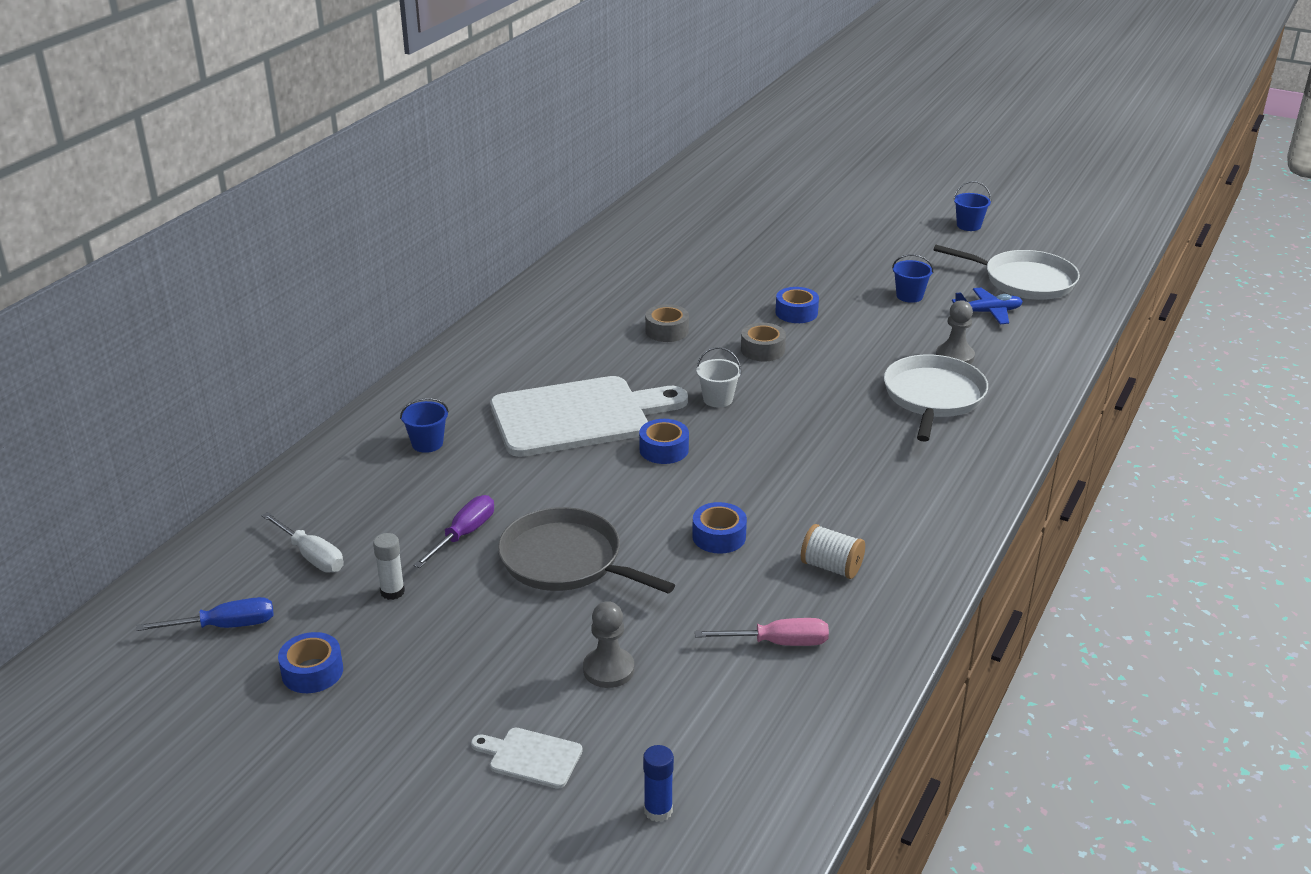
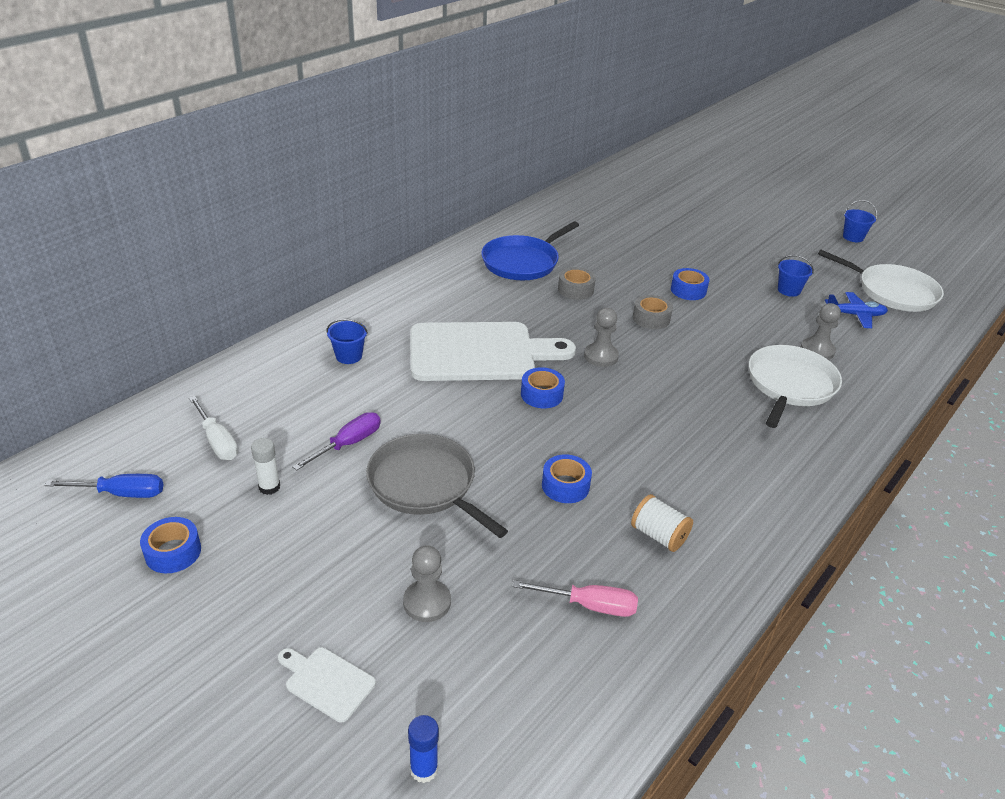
camera: 10 degrees right, 5 degrees up
(595, 309) = (523, 262): none -> blue pan
(718, 399) = (601, 356): white bucket -> grey pawn

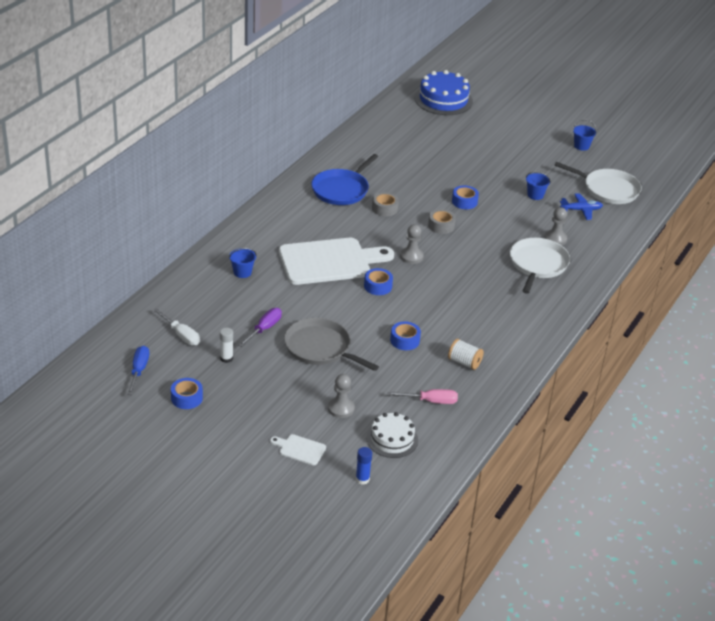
camera: 10 degrees left, 0 degrees up
(121, 493) = (139, 370): blue screwdriver -> blue screwdriver turned 75 degrees counterclockwise
(503, 679) = (392, 439): none -> white cake
(675, 174) = (443, 100): none -> blue cake

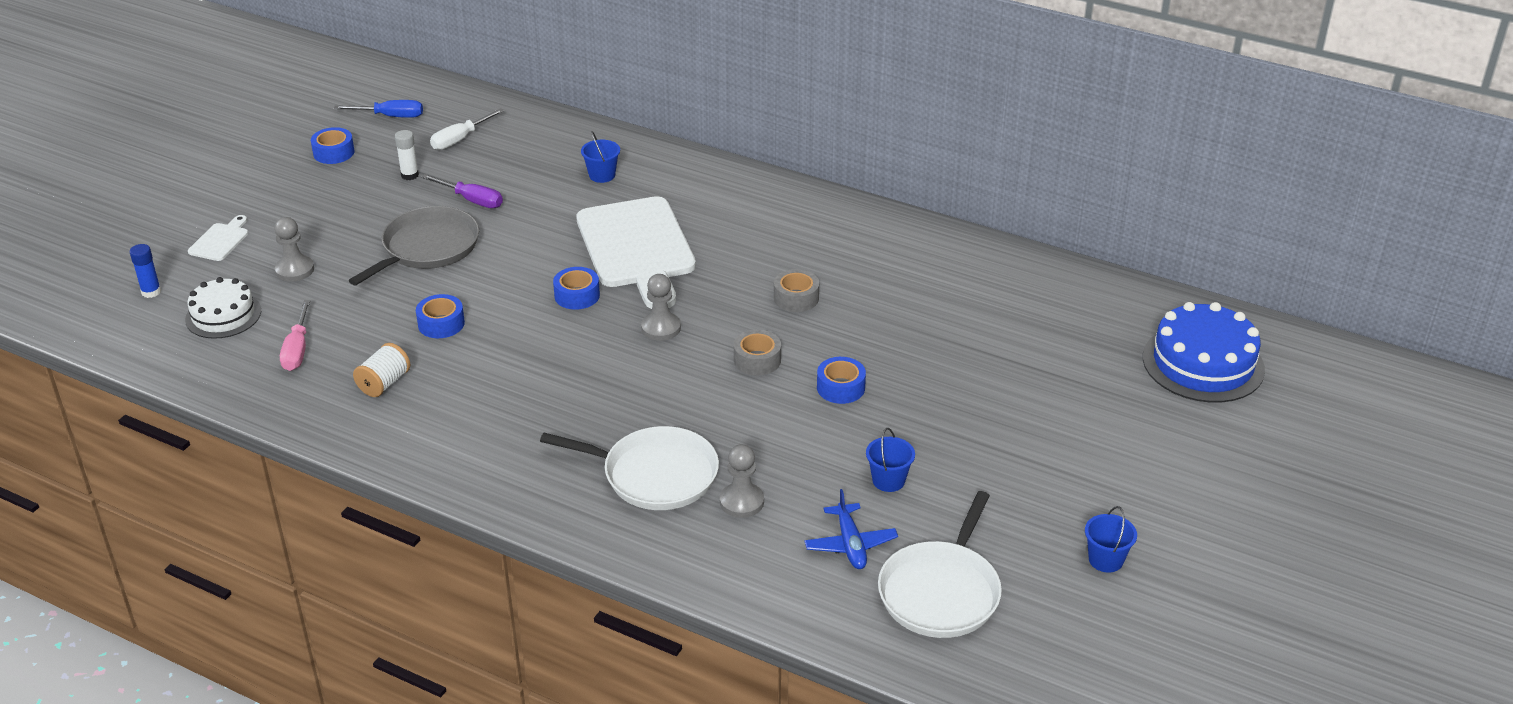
camera: 90 degrees right, 0 degrees up
(342, 190) = (841, 253): blue pan -> none

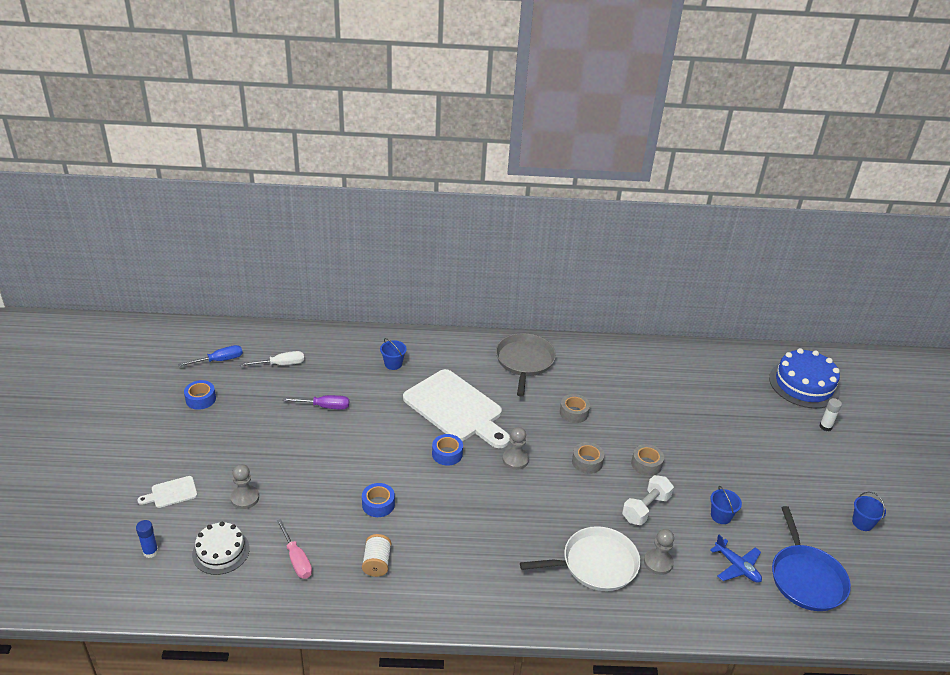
camera: 30 degrees left, 0 degrees up
(220, 240) = (171, 493): white cutting board -> white cutting board turned 105 degrees counterclockwise
(409, 175) = (268, 400): white glue stick -> white glue stick (825, 427)
(427, 248) = (323, 451): grey pan -> grey pan (524, 361)
(460, 139) = (281, 364): white screwdriver -> white screwdriver turned 120 degrees counterclockwise
(786, 437) = (645, 508): none -> white dumbbell
(840, 388) = (646, 464): blue tape -> grey tape
(941, 592) = (806, 578): white pan -> blue pan

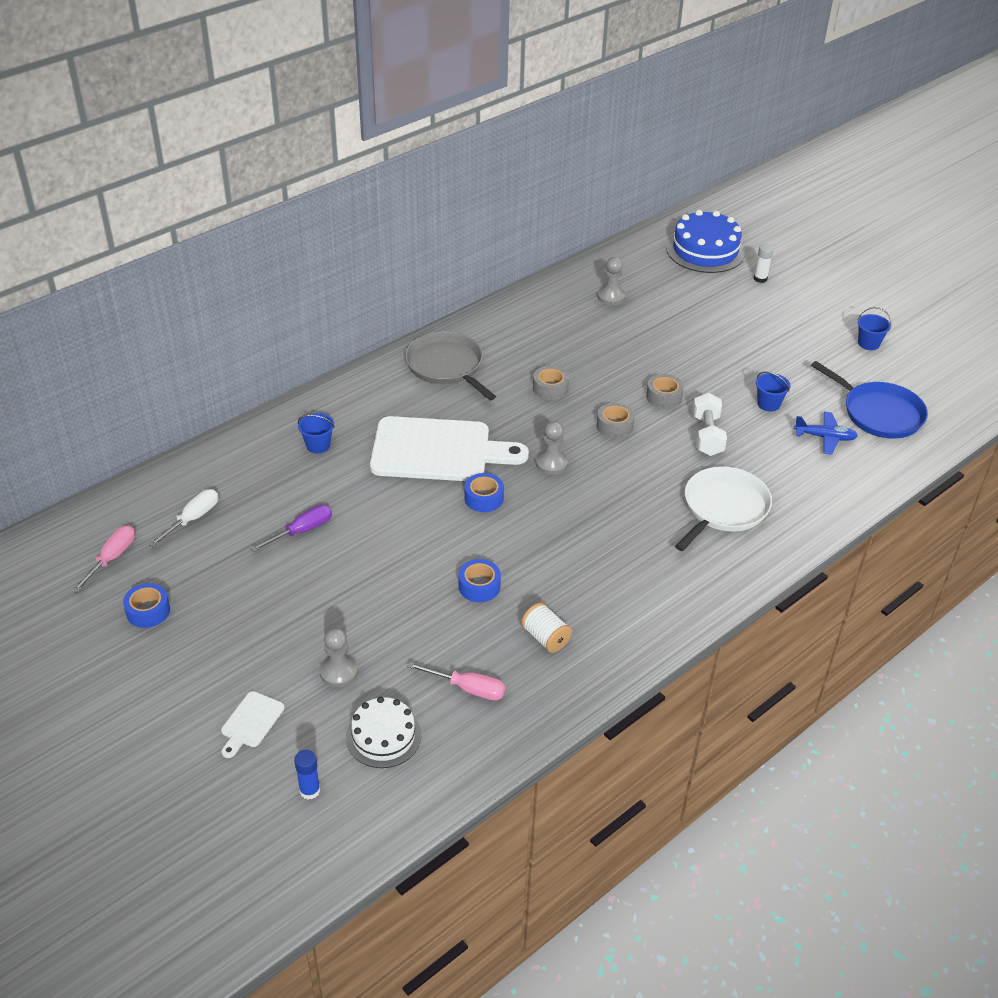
camera: 40 degrees left, 5 degrees up
(219, 360) = (112, 558): blue screwdriver -> pink screwdriver
(658, 562) = (767, 474): grey pawn -> grey pawn (611, 297)

